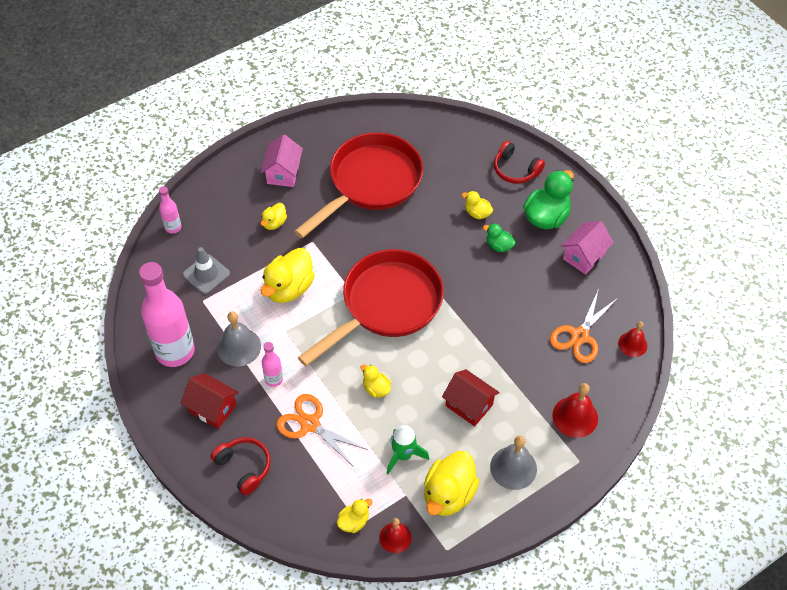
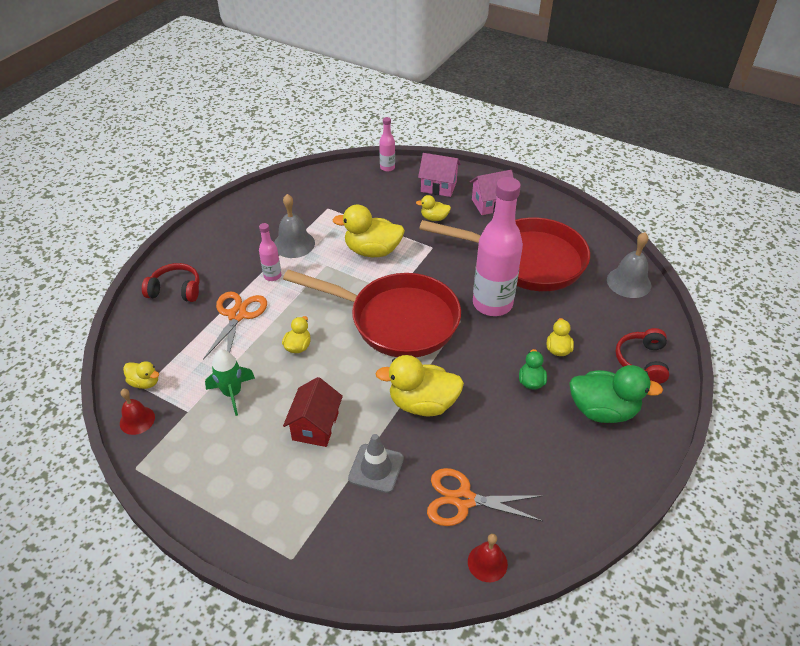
camera: 65 degrees right, 10 degrees down
(175, 351) = (269, 211): pink bottle -> pink bottle (492, 304)
(206, 274) = (354, 200): grey traffic cone -> grey traffic cone (376, 468)
(212, 408) = (225, 251): red house -> none
(244, 467) = (176, 290): red headphones -> red headphones turned 105 degrees counterclockwise
(448, 494) = (201, 446): yellow duck -> yellow duck (422, 403)
(513, 468) = (255, 494): grey bell -> grey bell (628, 282)
(575, 416) = (350, 533): red bell -> none
(584, 256) = (577, 465): pink house -> pink house (438, 187)

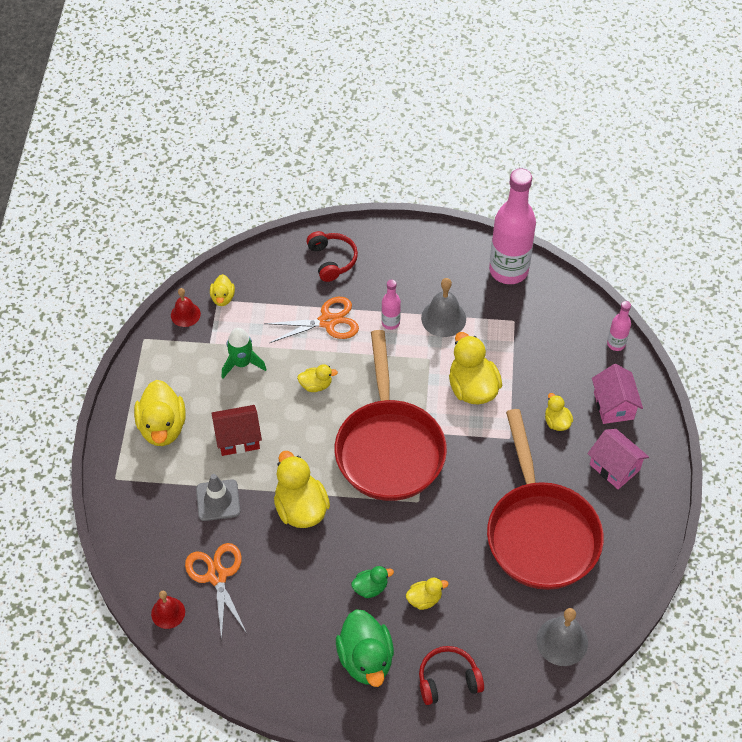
camera: 65 degrees right, 10 degrees up
(257, 488) = (162, 427): none -> yellow duck
(492, 304) = (456, 521): pink bottle -> pink bottle (508, 270)

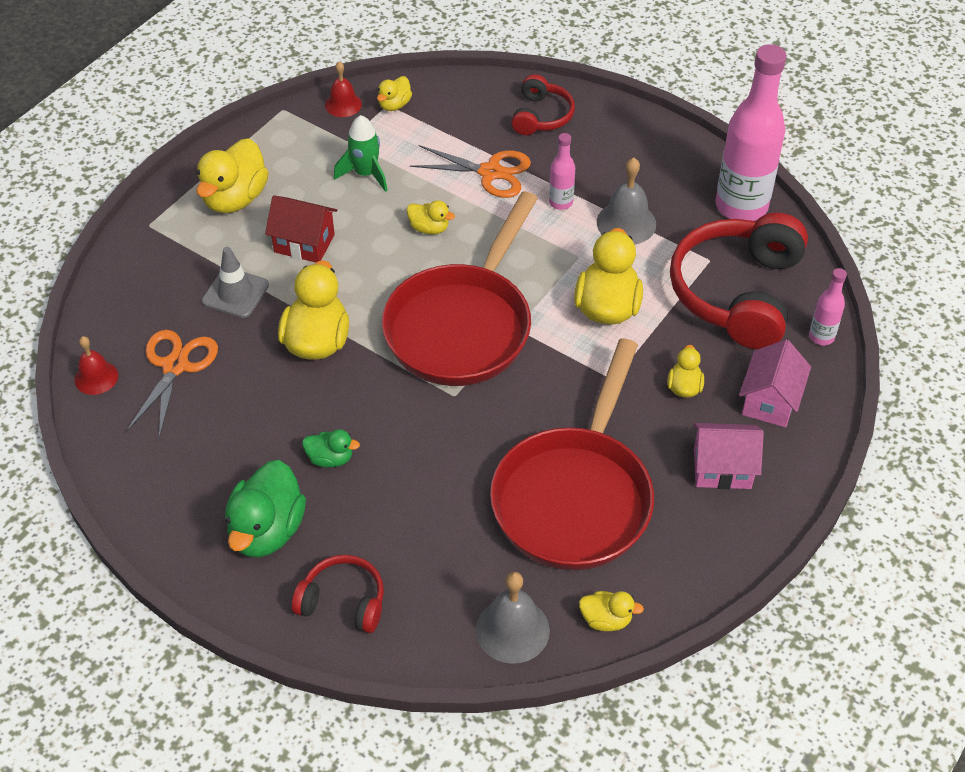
camera: 30 degrees right, 5 degrees down
(424, 599) = (382, 501): yellow duck -> yellow duck (606, 619)
(546, 337) = (737, 293): none -> red headphones
(614, 467) = (722, 469): pink house -> pink house turned 75 degrees counterclockwise

